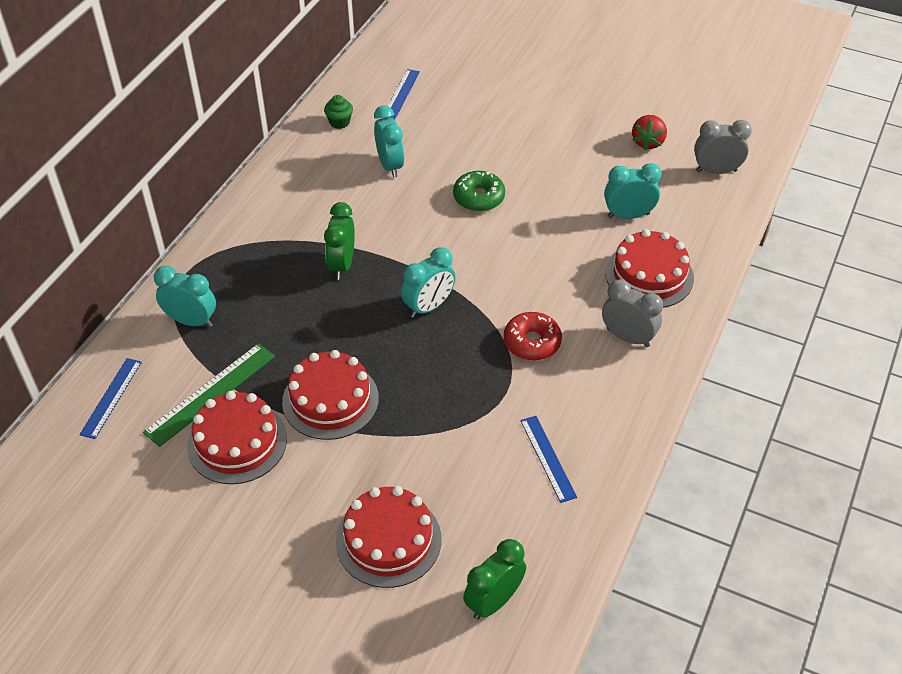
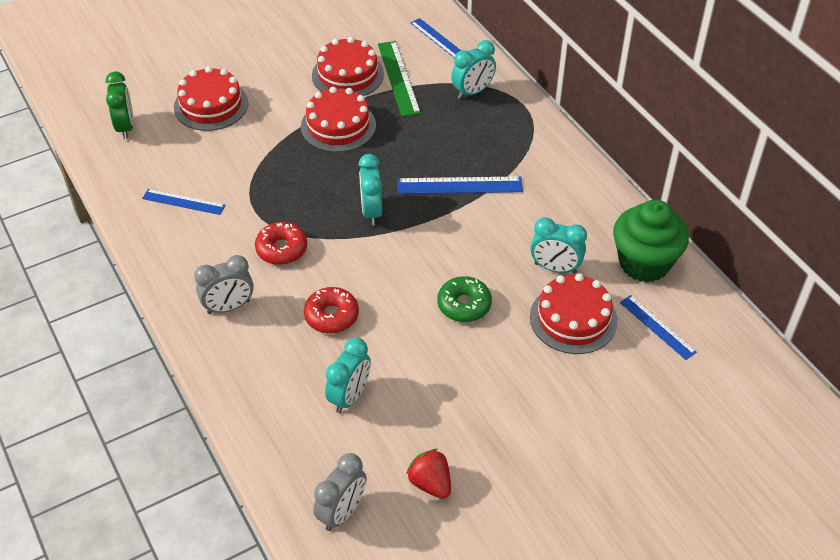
camera: 125 degrees right, 0 degrees up
(339, 122) = (644, 263): green cupcake -> green cupcake, size x2.37
(342, 265) = (459, 185): green clock -> blue ruler
(568, 267) = (331, 316): none -> red donut
(649, 275) = (272, 363): red cake -> red cake (573, 319)

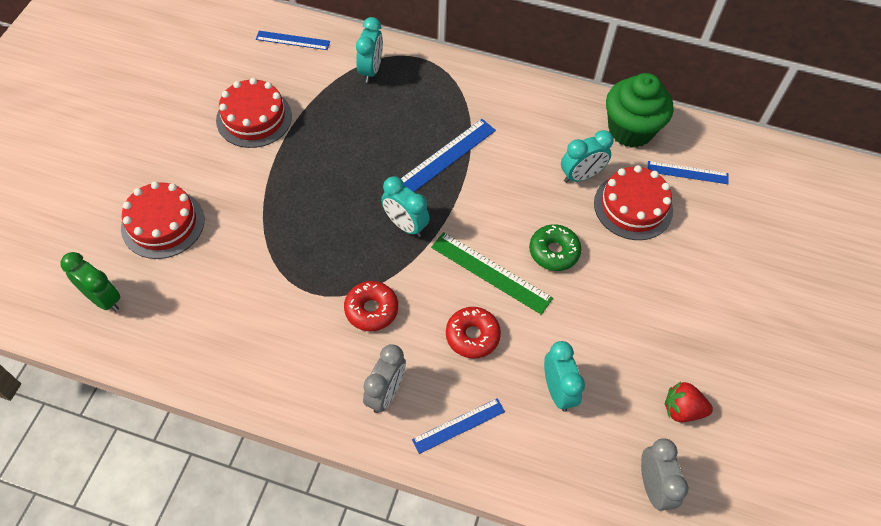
camera: 45 degrees left, 10 degrees up
(183, 202) = (240, 330): blue ruler -> blue ruler (459, 425)
(338, 126) = (297, 169): red cake -> none
(398, 78) = (299, 94): green ruler -> green ruler (490, 272)

